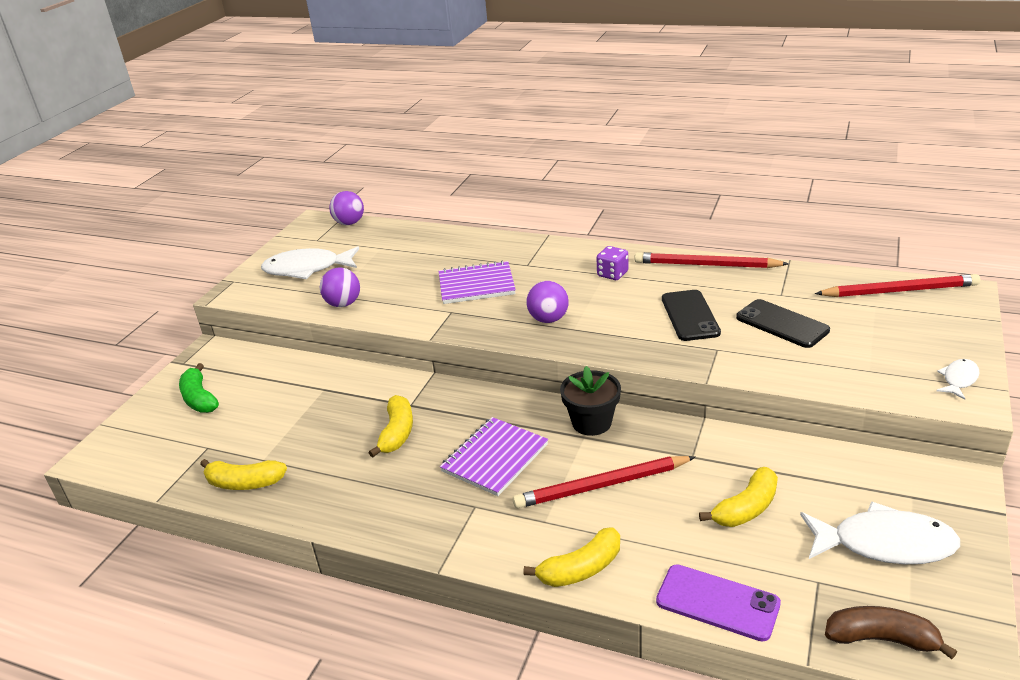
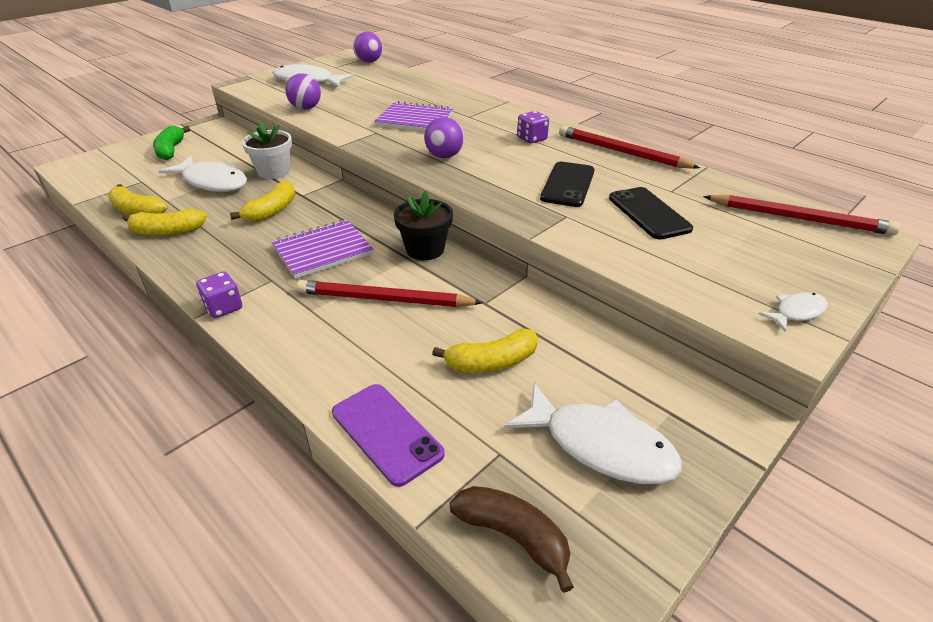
camera: 20 degrees right, 5 degrees up
(294, 421) = (212, 182): none -> white fish
(351, 387) = (273, 172): none -> white flower pot
(457, 551) = (223, 307): none -> purple dice
(581, 569) = (301, 358): yellow banana -> yellow banana (167, 231)

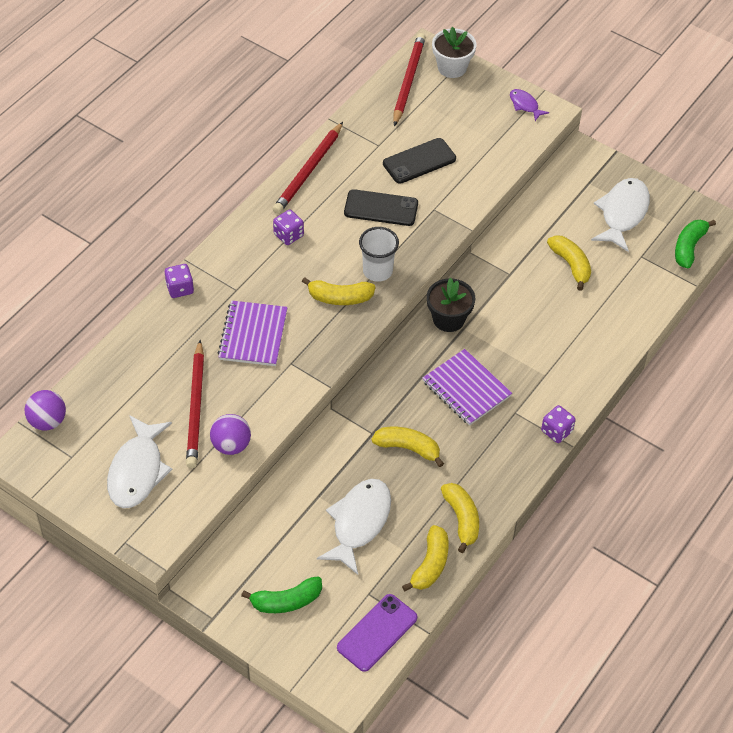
camera: 100 degrees left, 15 degrees up
(273, 172) = (326, 474): white flower pot -> white flower pot (452, 67)
(385, 299) = (521, 333): red pencil -> red pencil (196, 407)
(386, 433) = (643, 308): purple phone -> purple phone (377, 633)
(444, 156) = (340, 298): purple ball -> yellow banana
(475, 176) = (377, 271): none -> white cup
(476, 98) = (180, 288): none -> purple dice
(513, 536) = (689, 247): brown banana -> green banana
(796, 312) = (525, 105): white fish -> purple fish

